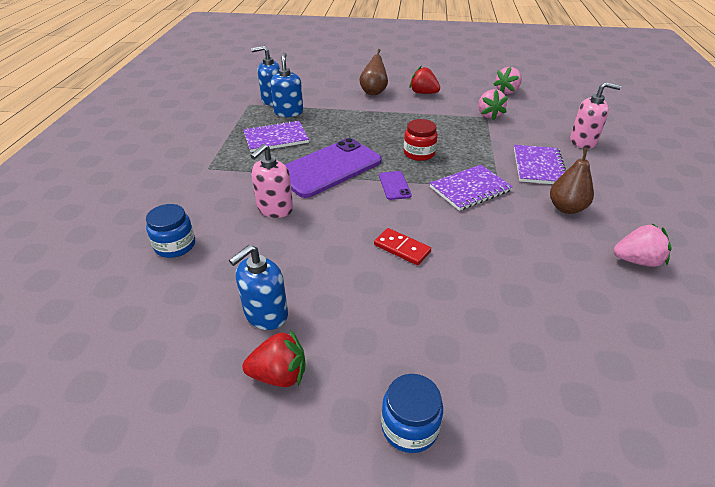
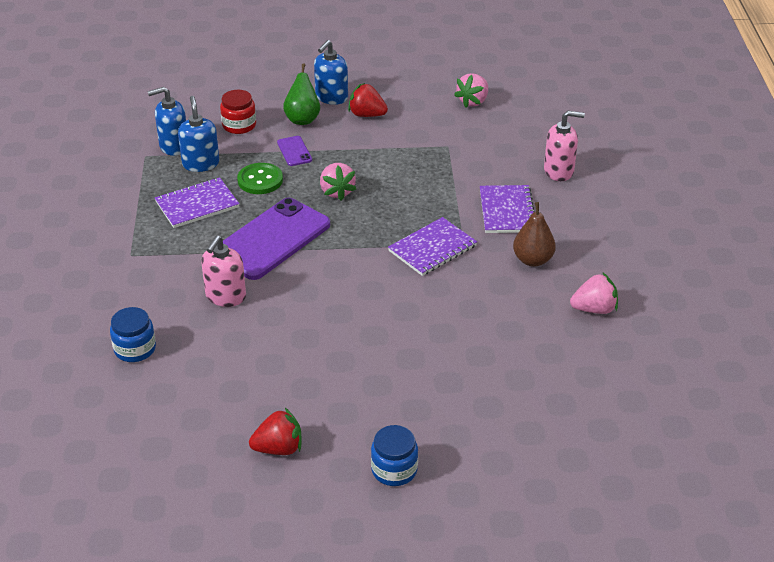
camera: 10 degrees left, 0 degrees up
(266, 314) = (251, 402): blue soap dispenser -> blue soap dispenser (331, 97)
(331, 126) = (260, 180): none -> green button
(373, 92) = (302, 119): brown pear -> green pear
(394, 185) = (350, 253): purple phone -> purple phone (294, 151)
(402, 248) = (368, 324): red domino -> none
(419, 153) = (372, 208): red jar -> red jar (239, 125)
(488, 115) = (450, 143): pink strawberry -> pink strawberry (337, 192)

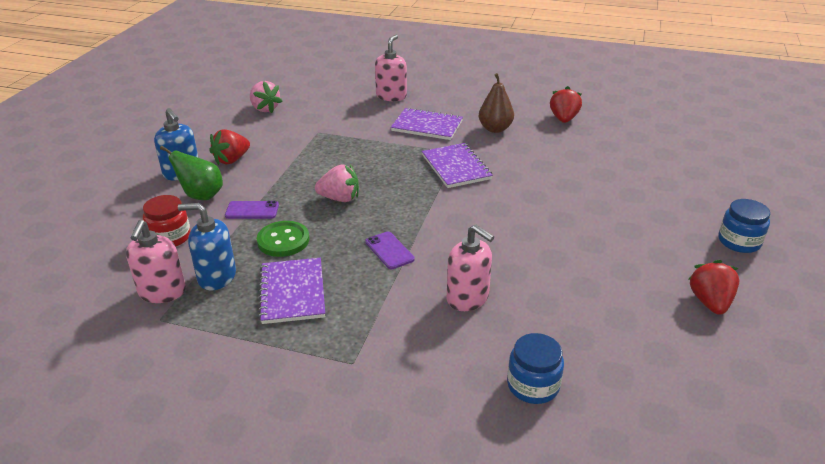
camera: 70 degrees left, 5 degrees down
(173, 146) = (162, 292): blue soap dispenser -> pink soap dispenser
(272, 239) = (389, 250): purple phone -> purple phone, size x0.42
(594, 309) = (563, 119): pink strawberry -> red strawberry

